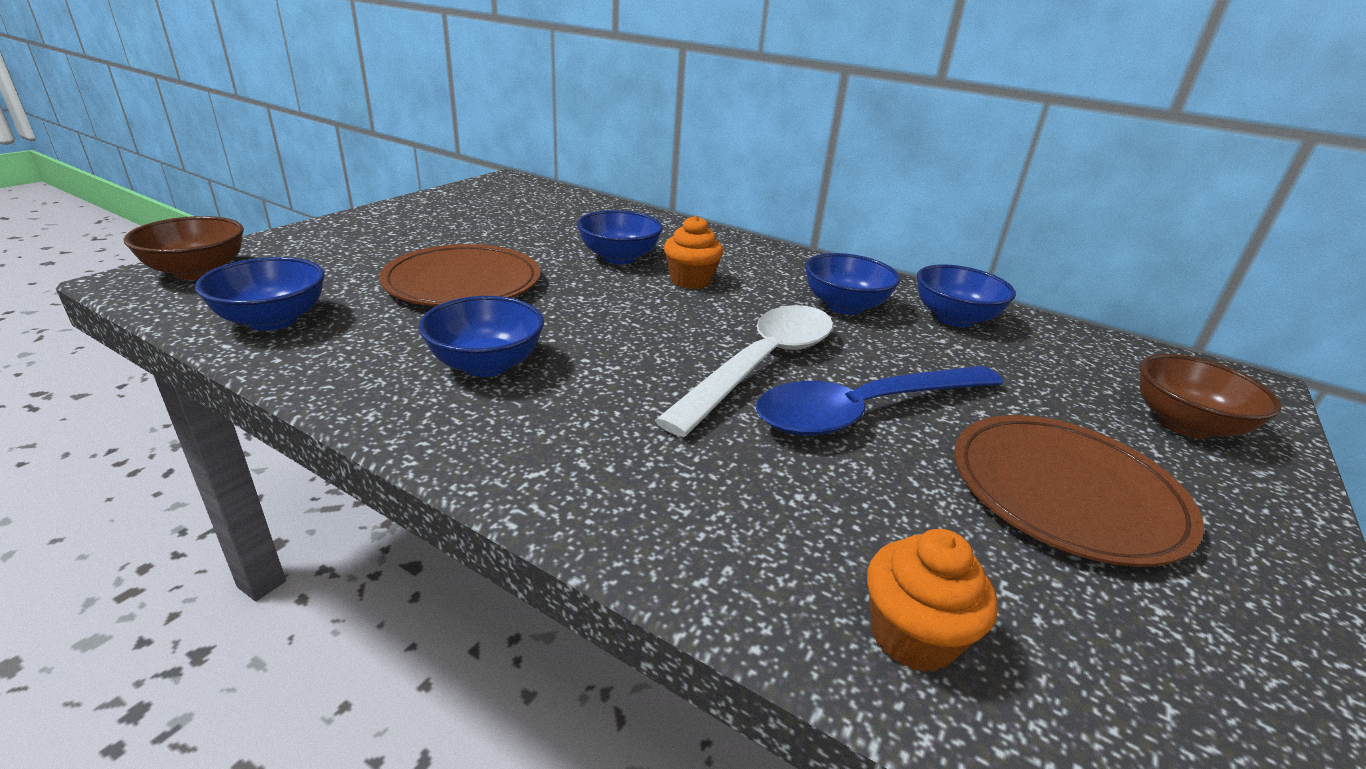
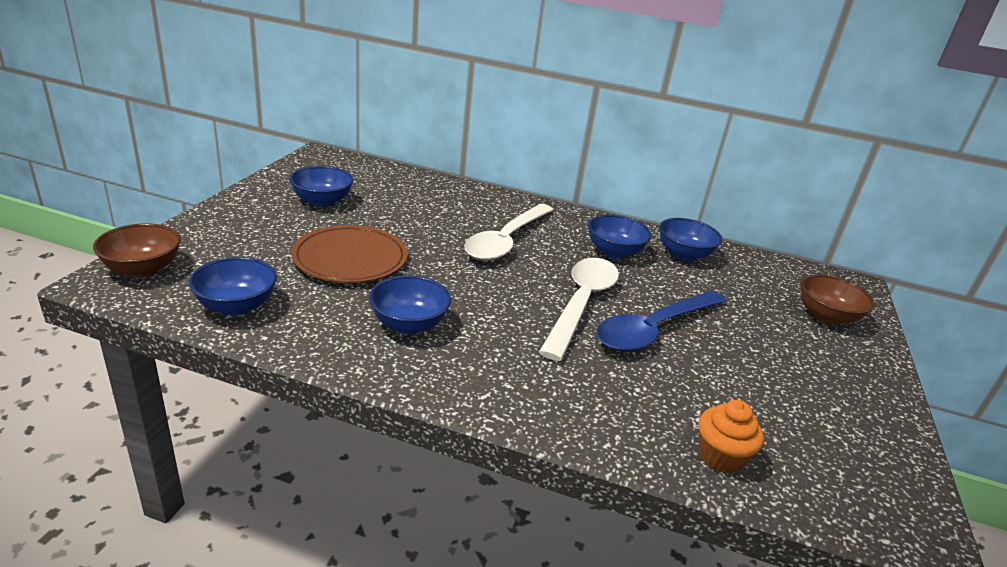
camera: 15 degrees left, 0 degrees up
(619, 258) = (447, 225): blue bowl -> blue bowl (322, 201)
(690, 280) = (506, 240): orange cupcake -> white spoon
(1065, 493) = (773, 368): brown plate -> none

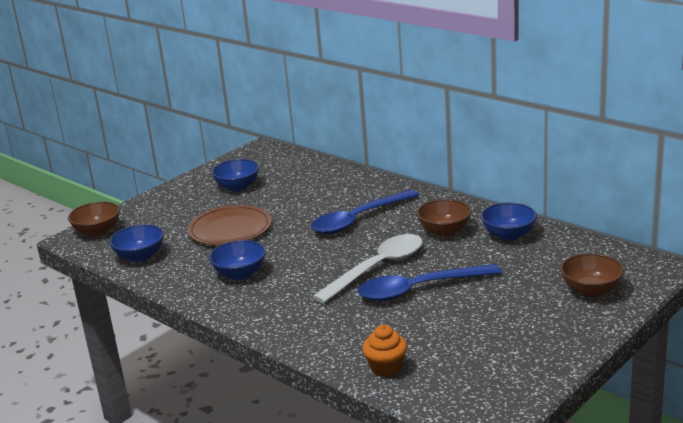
camera: 30 degrees right, 5 degrees down
(506, 240) = (358, 219): white spoon -> blue spoon
(614, 252) = (444, 231): blue bowl -> brown bowl

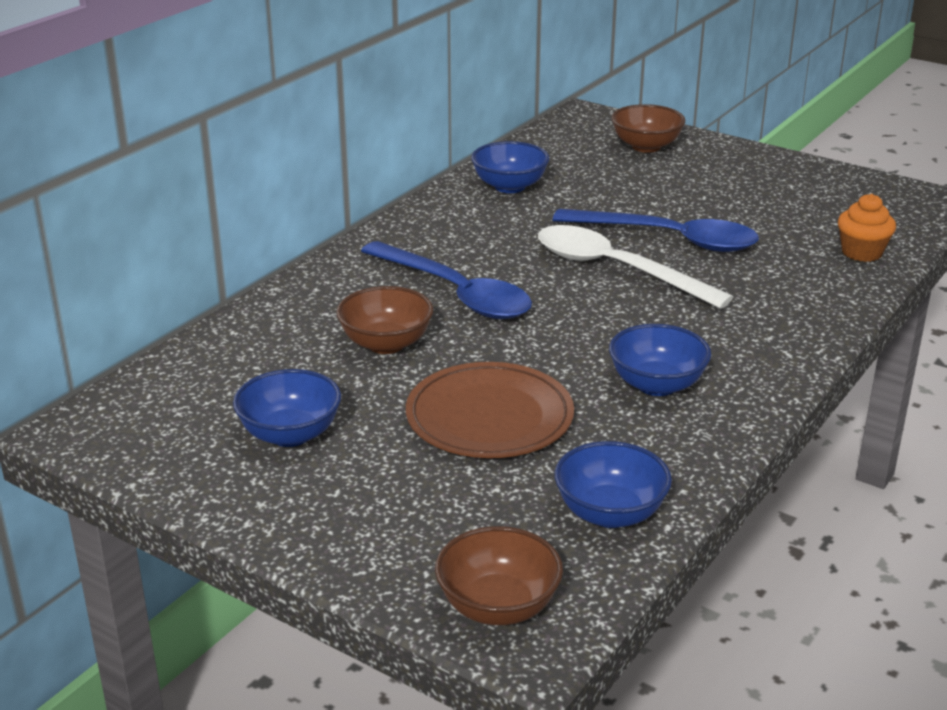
camera: 100 degrees left, 5 degrees up
(419, 289) = (668, 239): blue spoon -> blue spoon turned 45 degrees counterclockwise
(444, 231) = (497, 227): brown bowl -> brown bowl (386, 344)

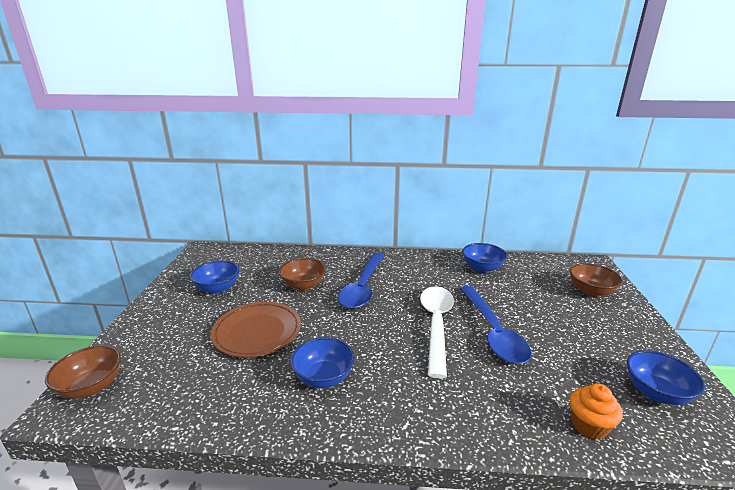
camera: 60 degrees right, 5 degrees down
(610, 513) = (182, 400): blue bowl -> blue bowl (656, 393)

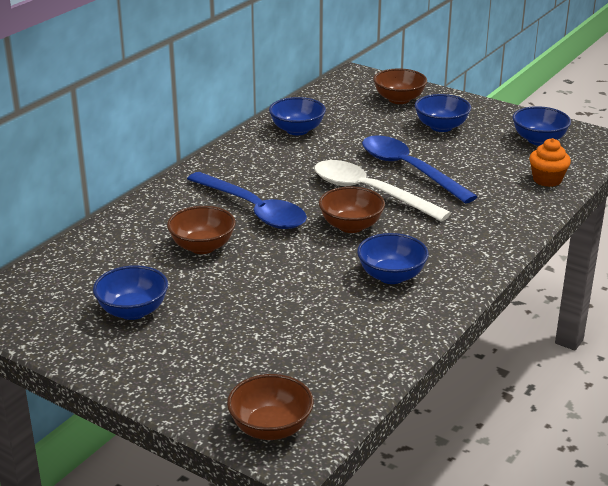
camera: 60 degrees left, 5 degrees up
(257, 332) = (272, 299): brown plate -> none
(380, 332) = (351, 226): none -> brown bowl
(493, 332) = (409, 170): blue spoon -> blue spoon turned 150 degrees counterclockwise
(583, 325) = (441, 127): none -> blue bowl

